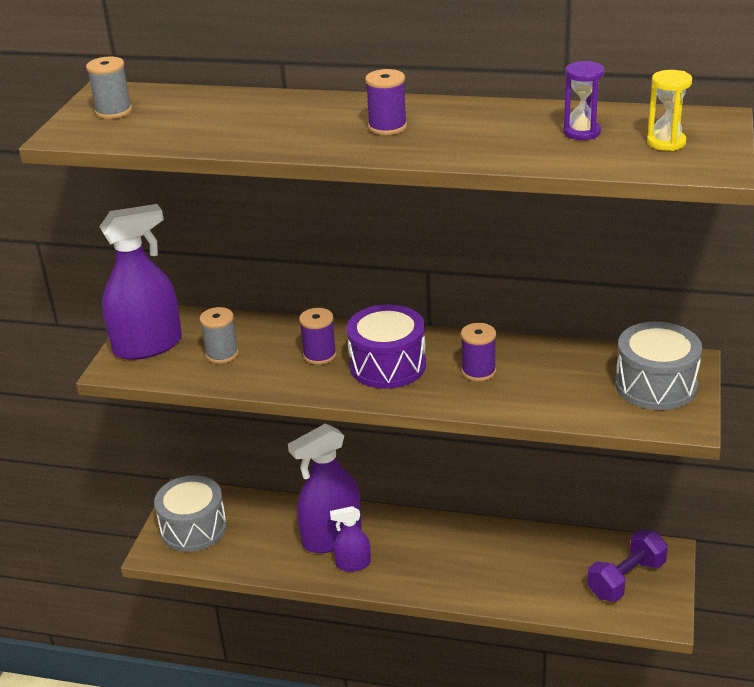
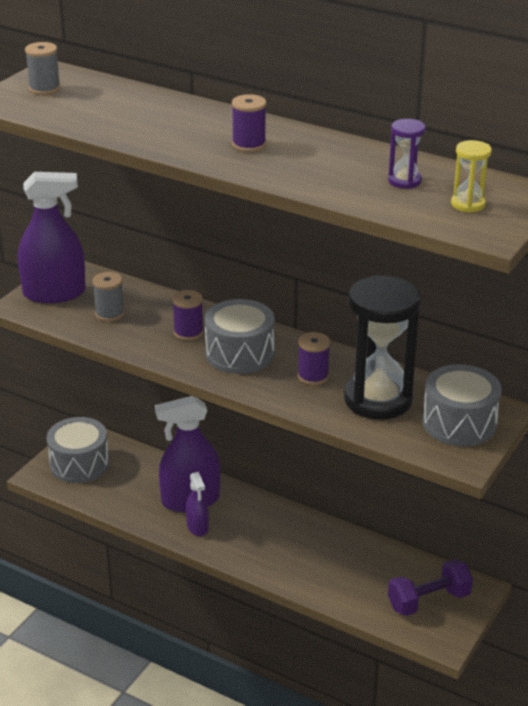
camera: 15 degrees right, 0 degrees up
(353, 564) = (197, 527): purple spray bottle -> purple spray bottle turned 120 degrees counterclockwise
(387, 365) = (239, 353): purple drum -> grey drum
(559, 380) = (378, 399): none -> black hourglass

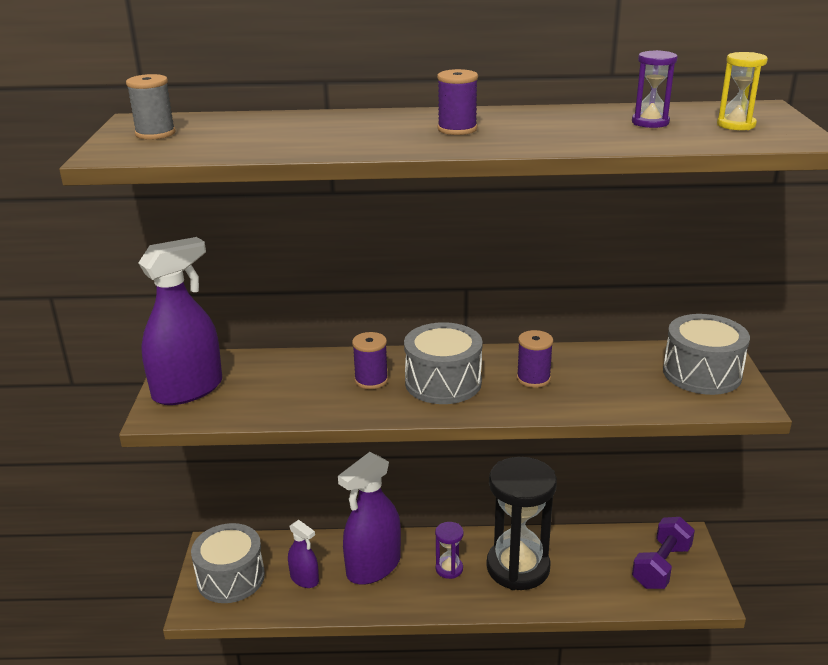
camera: 30 degrees left, 5 degrees down
(109, 313) = (270, 389): grey spool -> none
(197, 527) = (403, 590): purple spray bottle -> purple spray bottle (304, 579)
(247, 527) = (449, 569): none -> purple hourglass
(378, 399) = (613, 378): black hourglass -> black hourglass (518, 567)

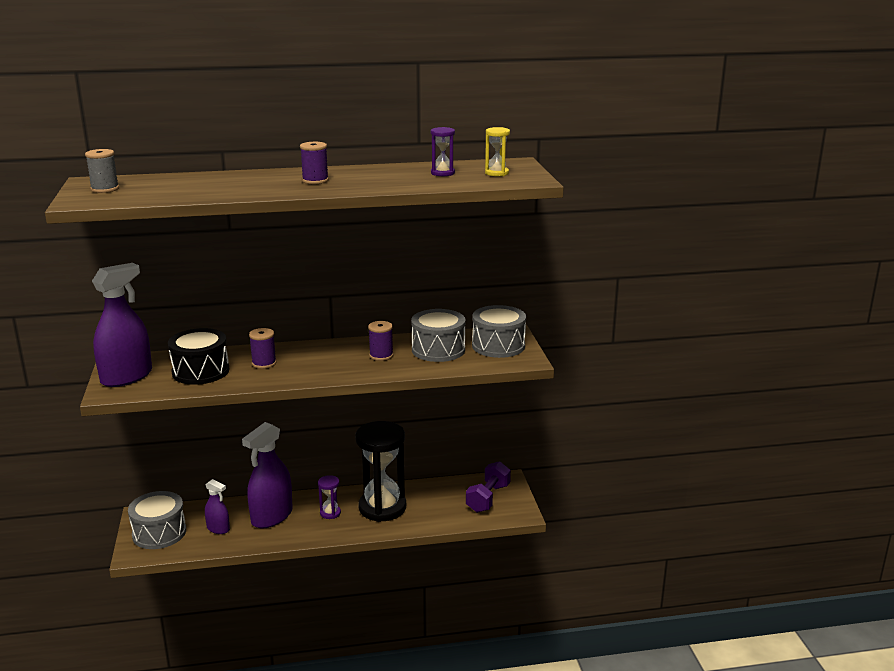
camera: 10 degrees left, 5 degrees down
(285, 387) = (200, 371): none -> black drum
(443, 382) = (316, 361): grey drum -> grey drum (438, 350)

